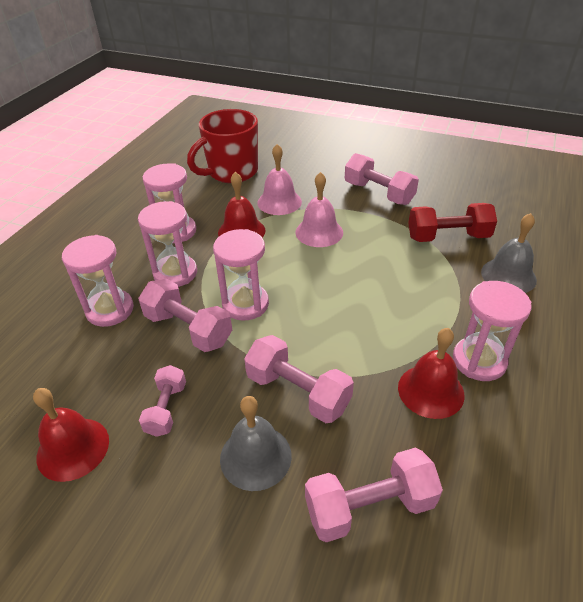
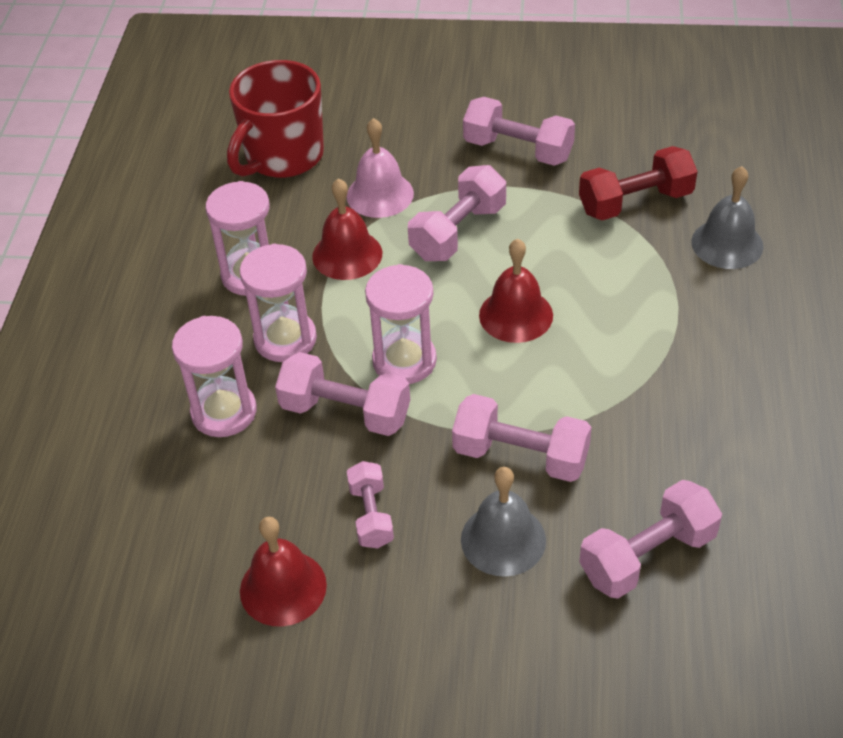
camera: 15 degrees left, 5 degrees up
(319, 232) = (458, 232): pink bell -> pink dumbbell
(430, 391) = (674, 415): red bell -> red bell (516, 315)
(479, 361) = (719, 366): pink hourglass -> none

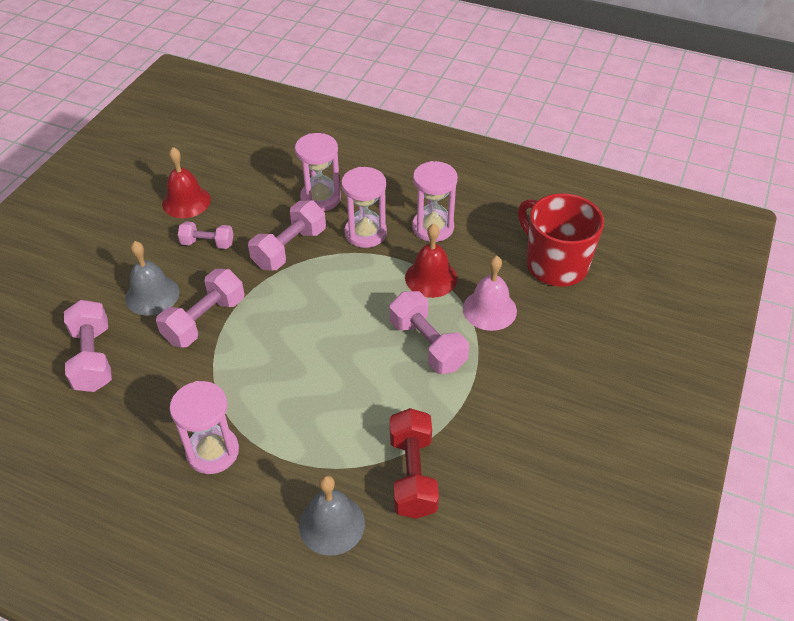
camera: 105 degrees right, 0 degrees up
(404, 361) = (315, 284): pink hourglass -> pink hourglass (213, 451)
(516, 315) = (325, 354): red bell -> none
(518, 150) = (513, 412): pink dumbbell -> none

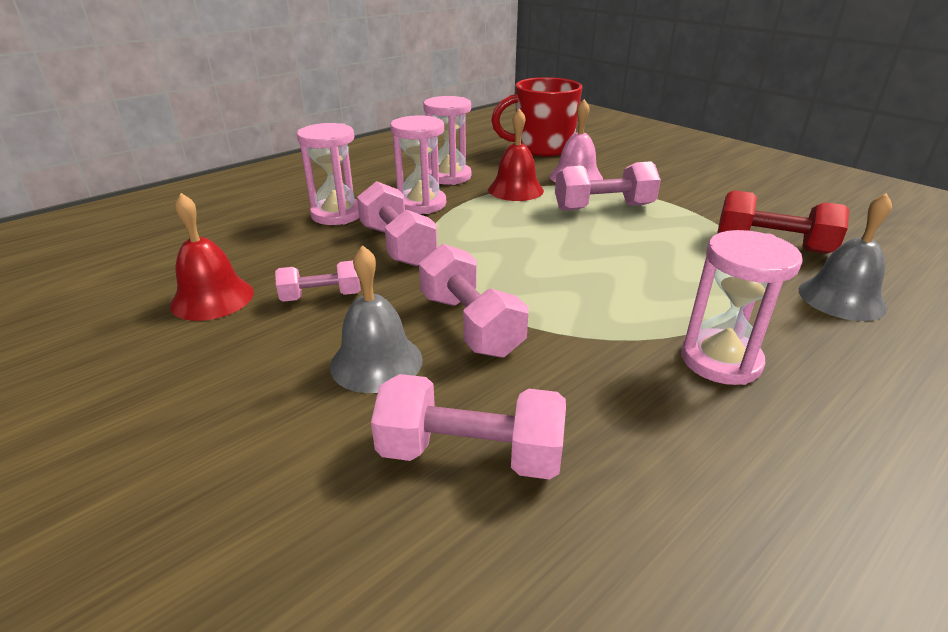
camera: 65 degrees left, 15 degrees down
(207, 243) = (321, 296): pink dumbbell -> pink dumbbell turned 45 degrees clockwise

